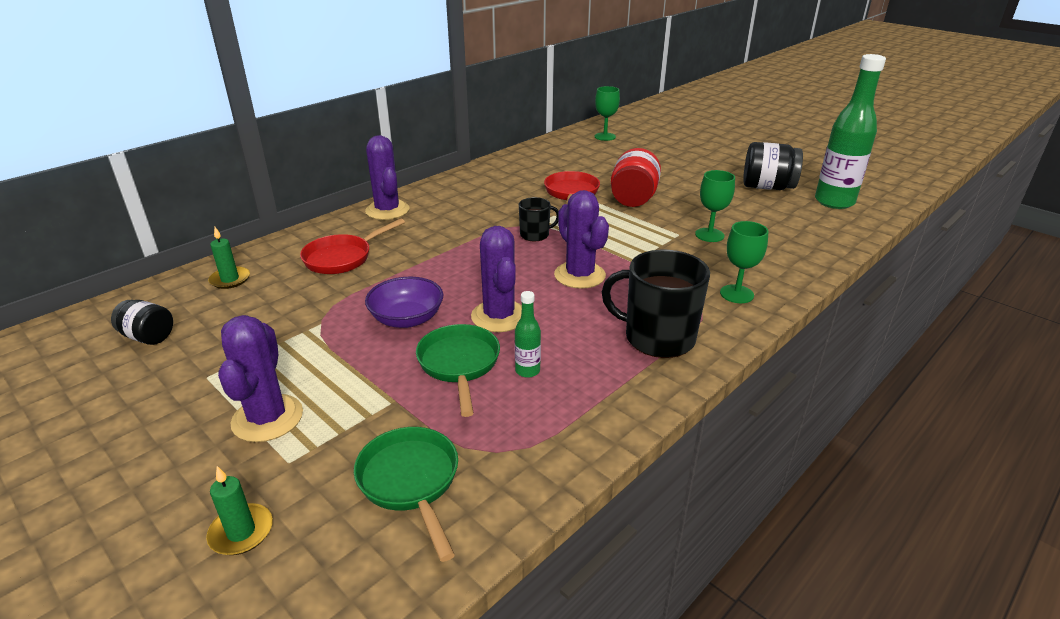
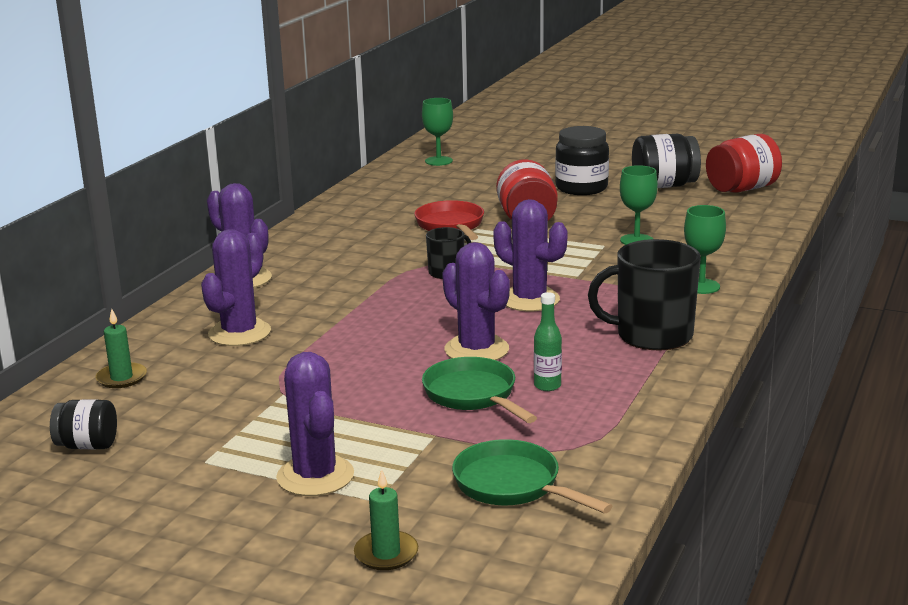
camera: 20 degrees left, 10 degrees down
(342, 258) = (239, 333): red pan -> purple cactus
(407, 319) = (377, 371): purple bowl -> none
(697, 177) = (581, 188): none -> black jar
(834, 202) = (742, 189): green bottle -> red jar

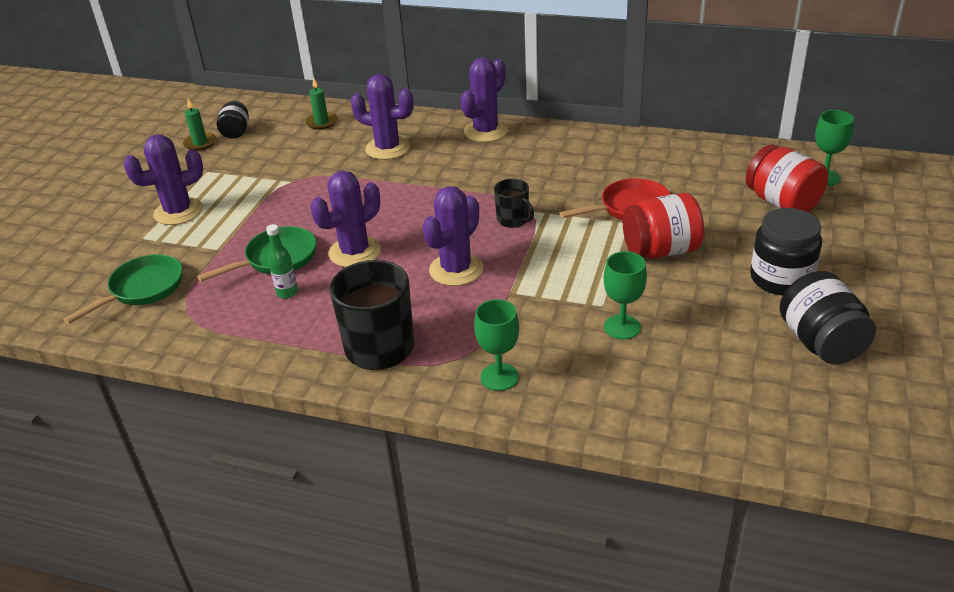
camera: 85 degrees right, 15 degrees up
(386, 553) = (82, 250): green candle -> green candle (200, 143)
(742, 189) = (842, 413): red jar -> red jar (782, 202)

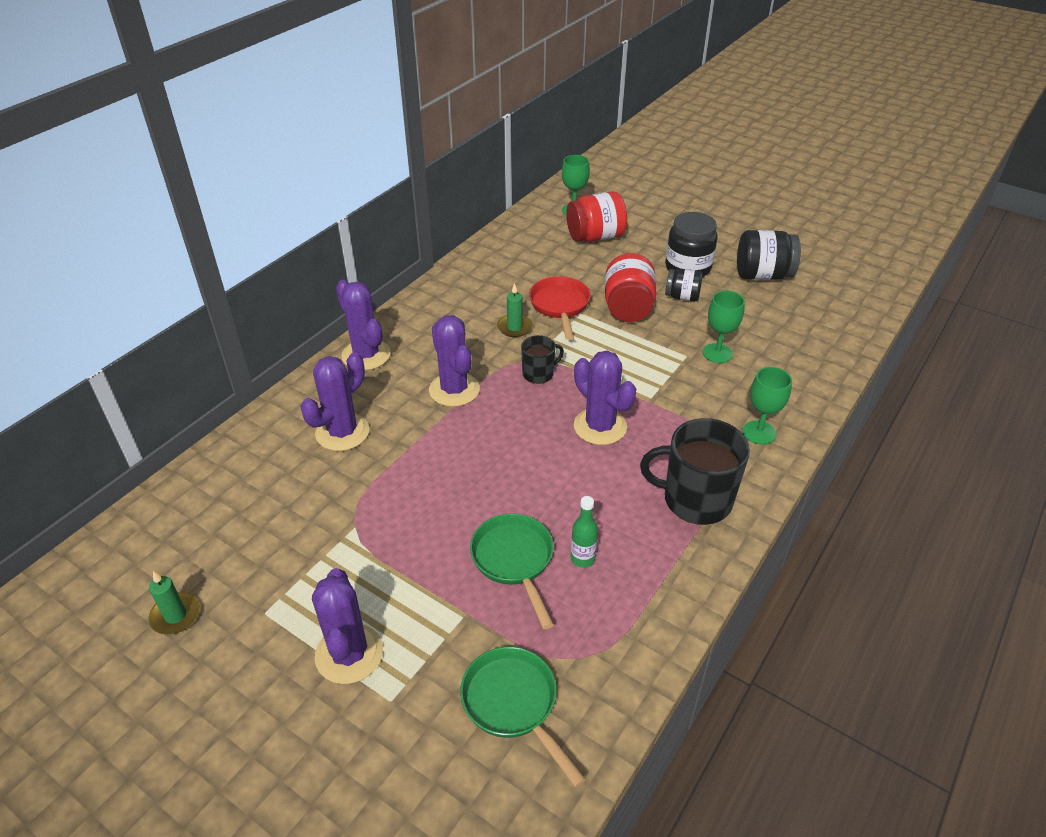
camera: 75 degrees left, 5 degrees up
(236, 132) = (178, 570): black jar -> black jar (682, 296)
(321, 122) = (231, 479): green candle -> green candle (514, 327)
(354, 252) = (534, 493): purple cactus -> purple cactus (454, 390)

